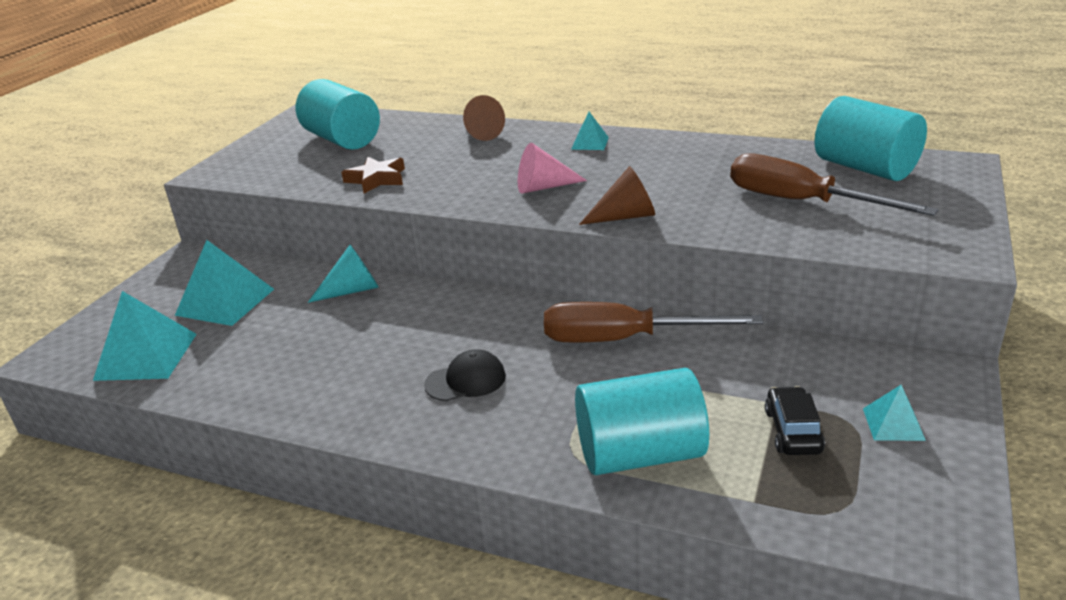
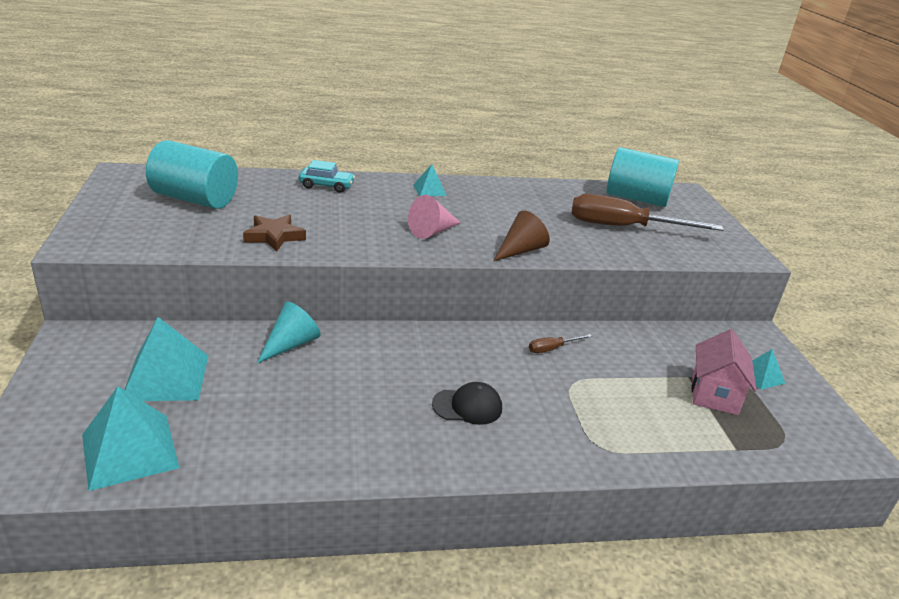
camera: 35 degrees left, 0 degrees up
(466, 380) = (467, 406): black cap -> black cap turned 45 degrees clockwise
(480, 133) = (326, 186): brown cone -> turquoise car
(623, 339) = (552, 348): brown screwdriver -> brown screwdriver, size x0.42
(640, 454) = (642, 434): turquoise cylinder -> none
(793, 431) = (714, 394): black car -> pink house

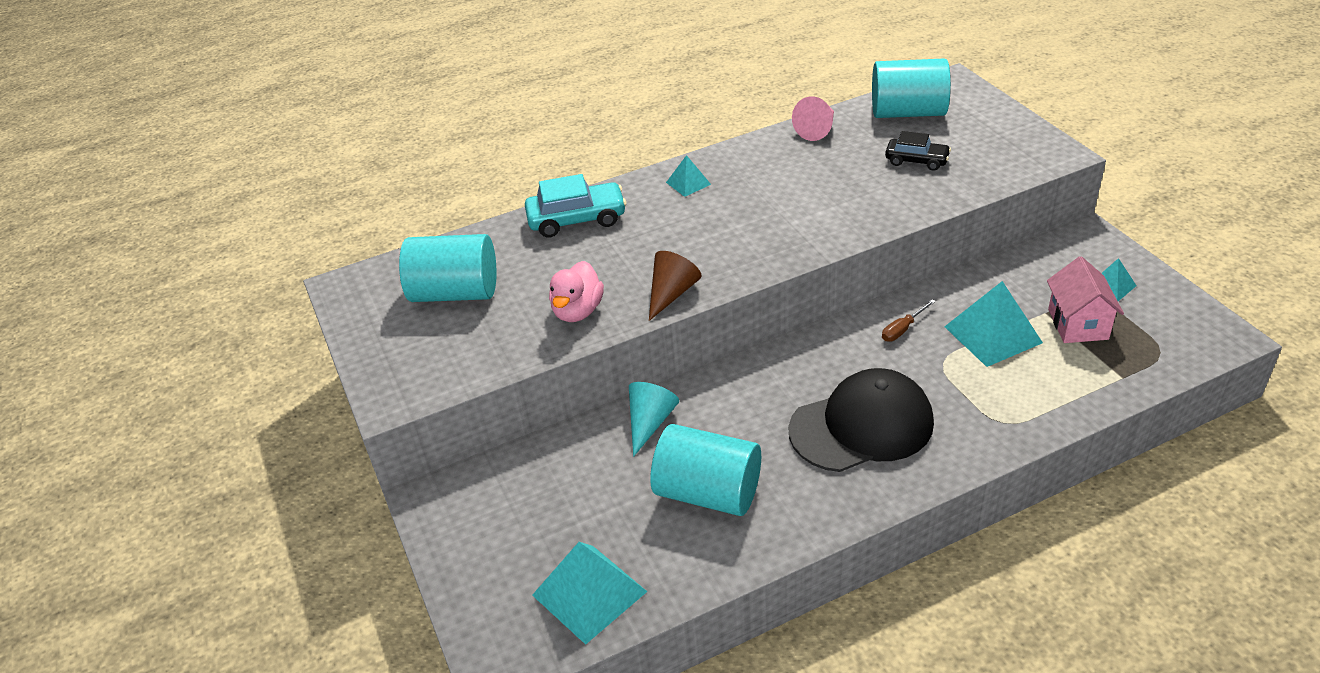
camera: 10 degrees left, 10 degrees up
(166, 377) = (559, 506): turquoise pyramid -> turquoise pyramid (993, 334)
(274, 236) = (578, 311): brown star -> pink duck
(296, 410) = (708, 492): none -> turquoise cylinder
(326, 186) = (577, 219): turquoise car -> turquoise car, size x1.56
(432, 231) = (730, 242): pink cone -> pink cone (817, 129)
(467, 406) = (861, 426): black cap -> black cap, size x2.02
(520, 250) = (833, 234): brown cone -> brown cone (671, 293)
(623, 227) = (916, 161): brown screwdriver -> black car

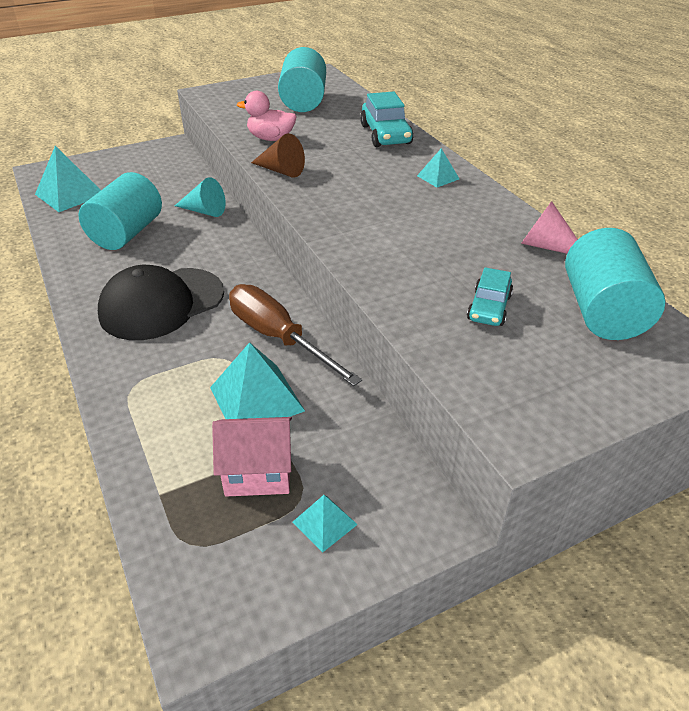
camera: 85 degrees right, 0 degrees up
(861, 426) = (162, 304): black cap -> black cap turned 75 degrees clockwise
(902, 329) = (278, 337): brown screwdriver -> brown screwdriver, size x2.37
(916, 161) = (489, 308): black car -> turquoise car

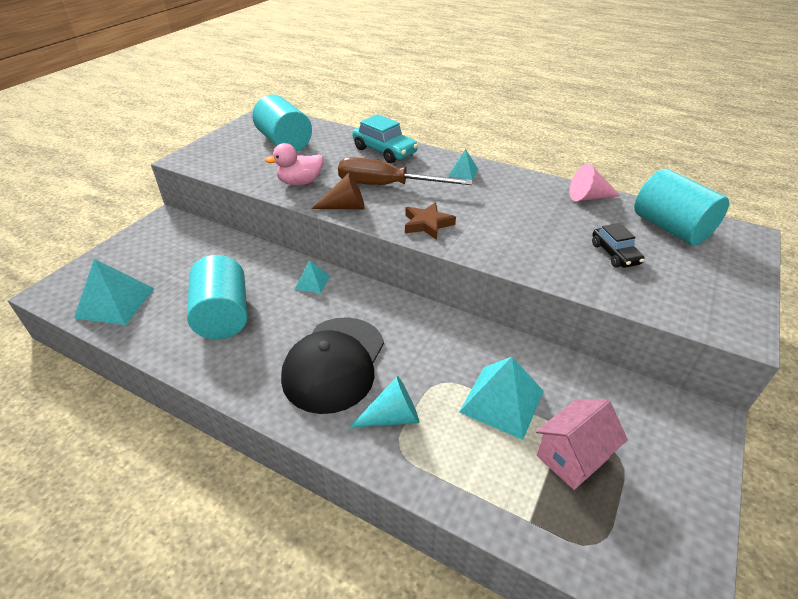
camera: 35 degrees left, 0 degrees up
(204, 211) = (271, 267): turquoise cone -> turquoise cone (392, 417)
(278, 337) = (458, 345): brown screwdriver -> brown screwdriver (387, 185)
(324, 523) = (653, 464): turquoise pyramid -> turquoise pyramid (312, 282)
(333, 210) = (427, 224): none -> brown star
(489, 308) = (614, 254): turquoise car -> black car

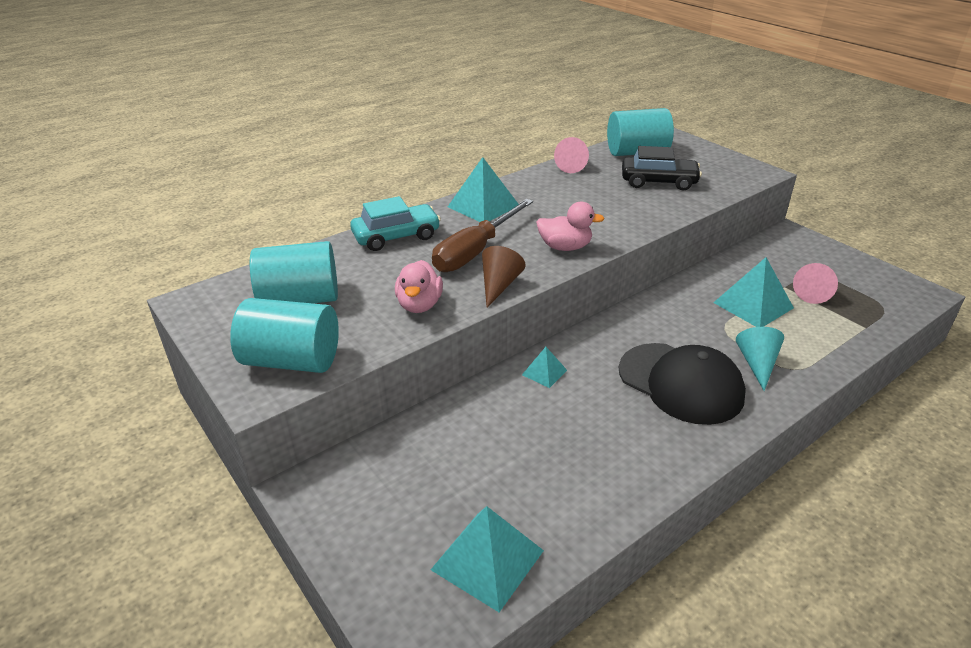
camera: 65 degrees left, 5 degrees down
(223, 316) = (569, 452): turquoise cylinder -> turquoise cylinder (292, 360)
(427, 224) = (565, 247): brown star -> pink duck
(463, 172) = (483, 206): turquoise pyramid -> turquoise pyramid, size x1.88
(572, 457) = (813, 293): pink house -> pink cone
(614, 254) = (658, 182): black car -> black car, size x1.56

